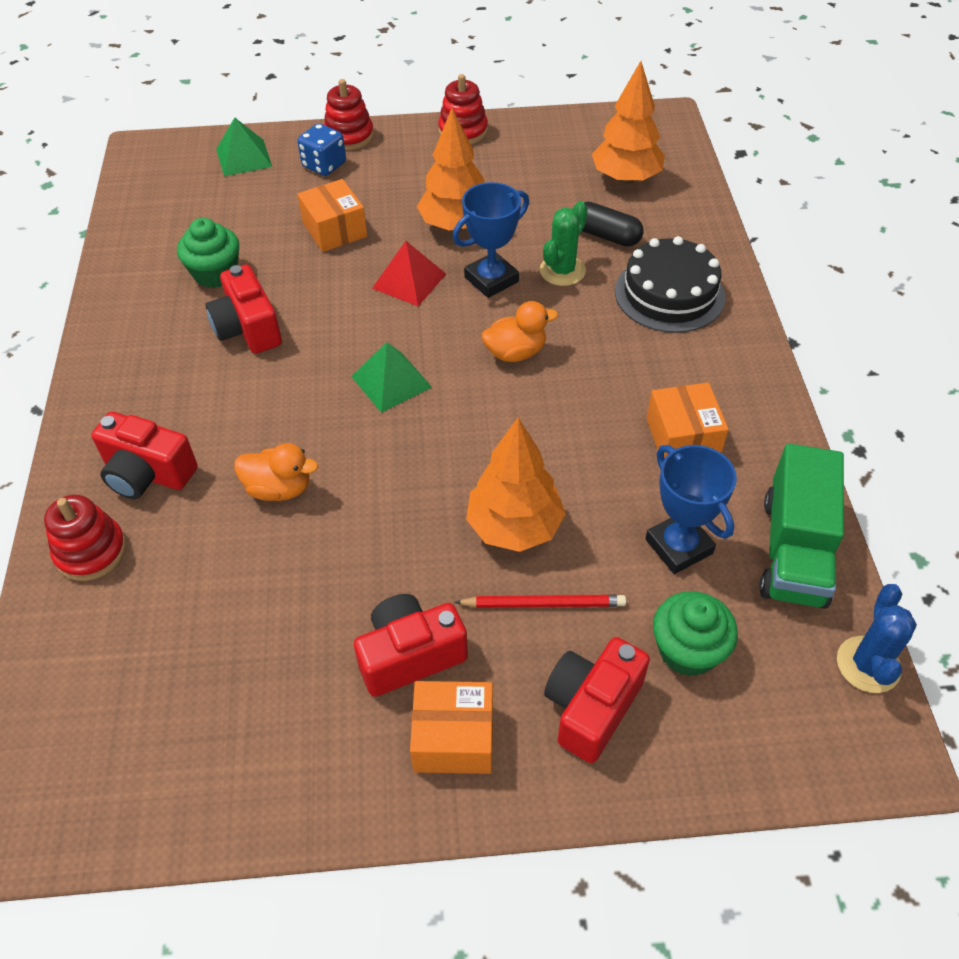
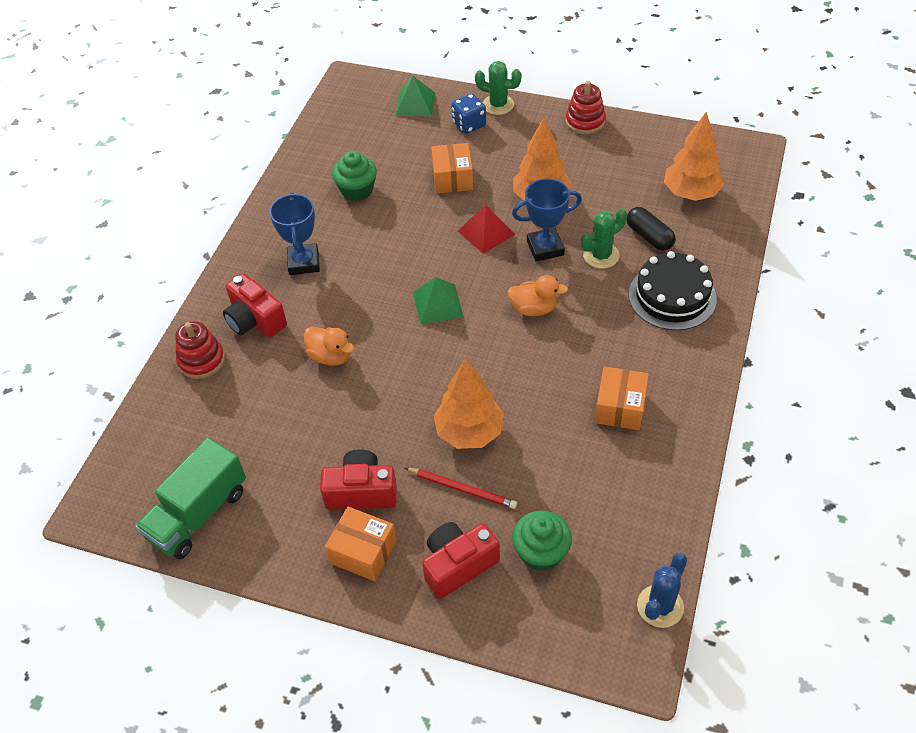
camera: 25 degrees right, 0 degrees up
(248, 328) = (360, 237): red camera -> none
(349, 136) = (498, 105): red stacking toy -> green cactus
(679, 546) = (574, 482): blue trophy -> blue trophy (304, 262)
(794, 550) = (654, 513): green truck -> green truck (198, 514)

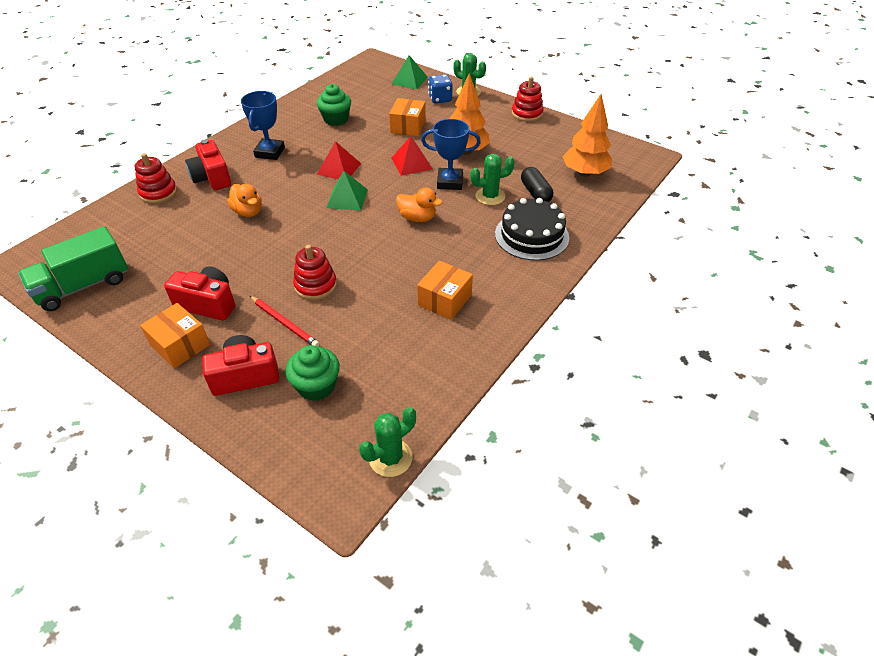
camera: 15 degrees right, 5 degrees down
(403, 264) = (339, 168): none -> red pyramid
(469, 432) = (315, 285): orange tree -> red stacking toy
(660, 606) = (390, 458): blue cactus -> green cactus

